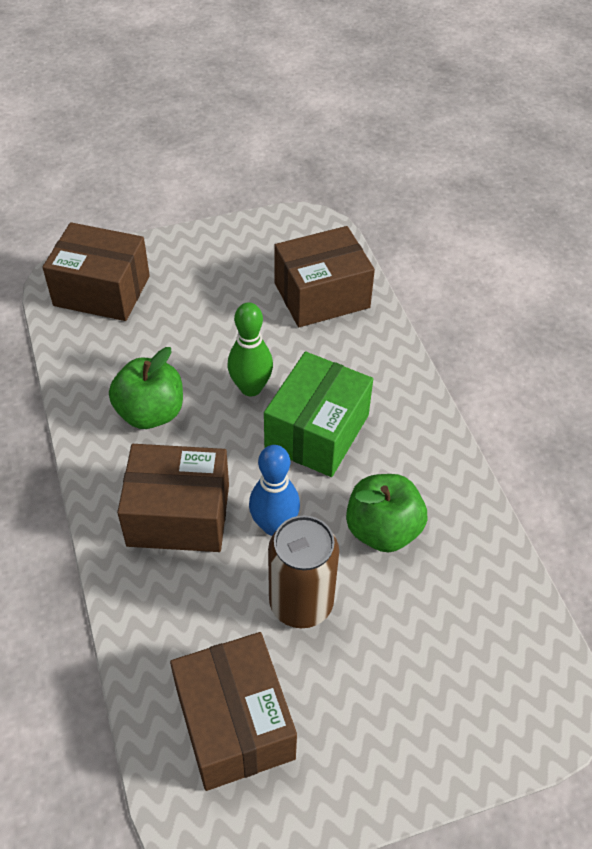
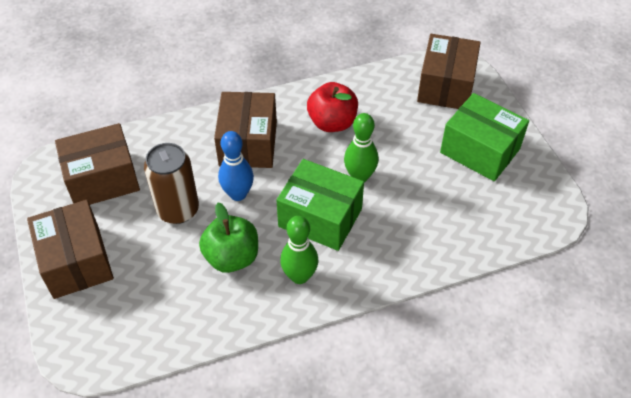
camera: 90 degrees right, 0 degrees up
(150, 413) = (332, 123): green apple -> red apple
(217, 272) = (480, 150): none -> green box
(322, 295) = (466, 220): brown box -> brown box (76, 261)
(407, 455) = (299, 276): none -> green bowling pin

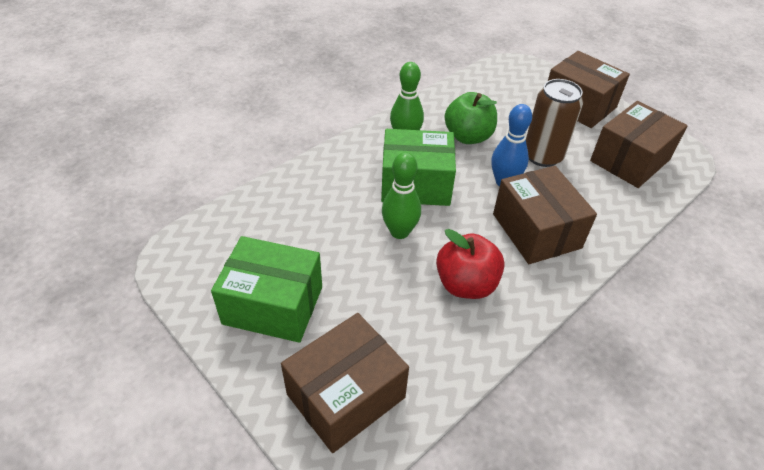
camera: 155 degrees right, 5 degrees down
(445, 86) = (346, 396): brown box -> brown box turned 60 degrees clockwise

